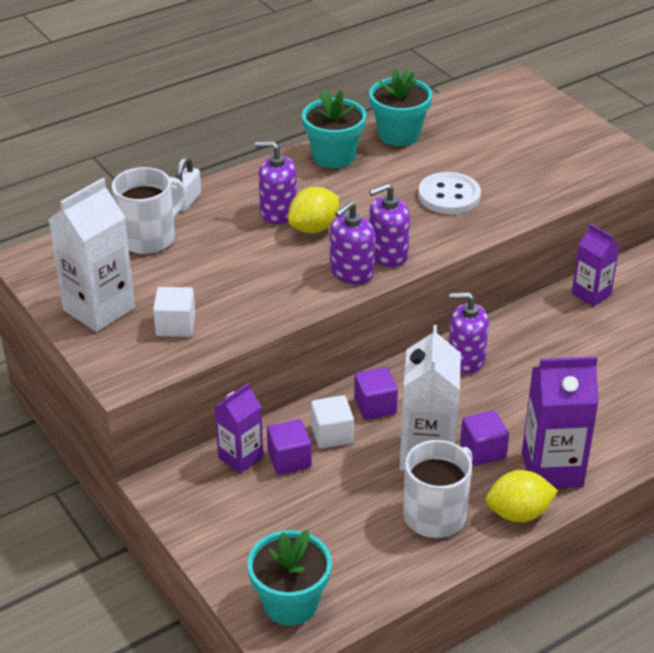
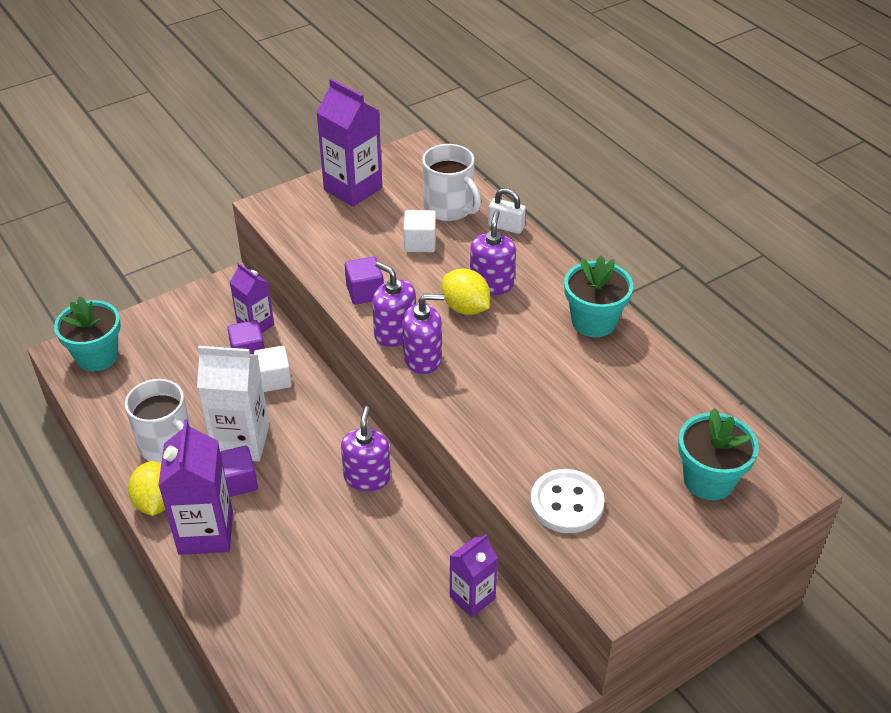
camera: 90 degrees right, 5 degrees up
(99, 309) = (353, 189): white carton -> purple carton
(175, 325) = (327, 229): white cube -> white cube (420, 243)
(375, 406) = (307, 408): purple cube -> purple cube (365, 292)
(387, 254) = (423, 358): purple soap dispenser -> purple soap dispenser turned 105 degrees clockwise
(399, 134) = (644, 373): turquoise flower pot -> turquoise flower pot (708, 480)
(449, 196) = (526, 409): white button -> white button (566, 503)

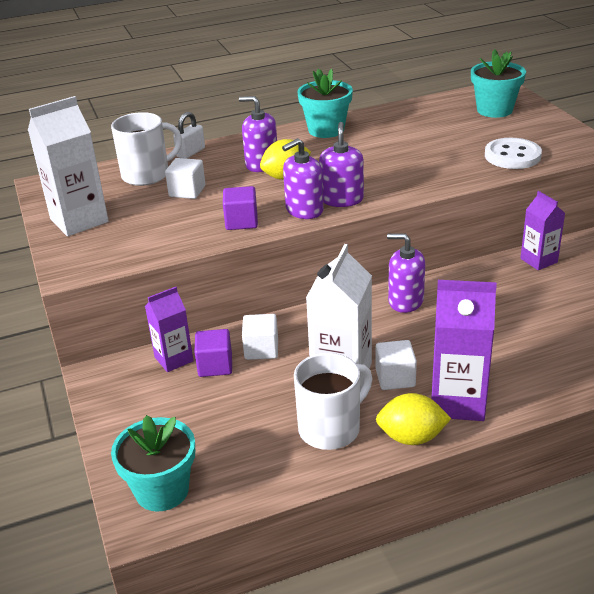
camera: 75 degrees left, 10 degrees down
(238, 482) = (395, 378): purple cube -> white cube
(353, 189) = (79, 220): purple carton -> white carton

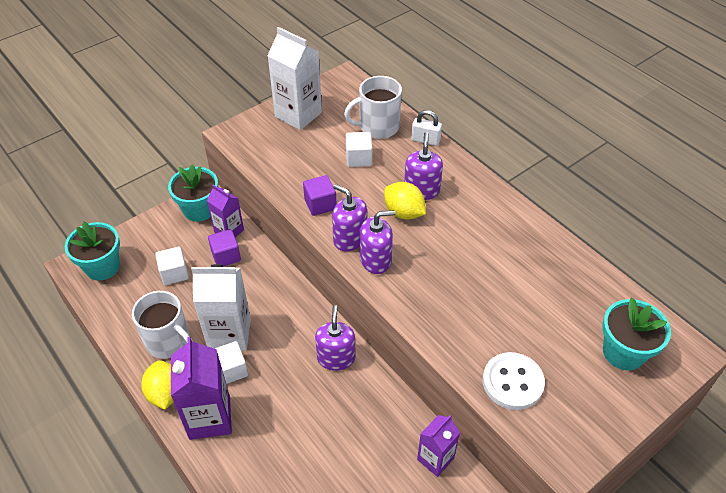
camera: 70 degrees right, 15 degrees up
(147, 175) = (378, 127): white mug -> white mug turned 120 degrees clockwise
(261, 349) = (250, 277): white cube -> white cube (174, 273)
(326, 130) = (508, 218): turquoise flower pot -> turquoise flower pot (199, 209)

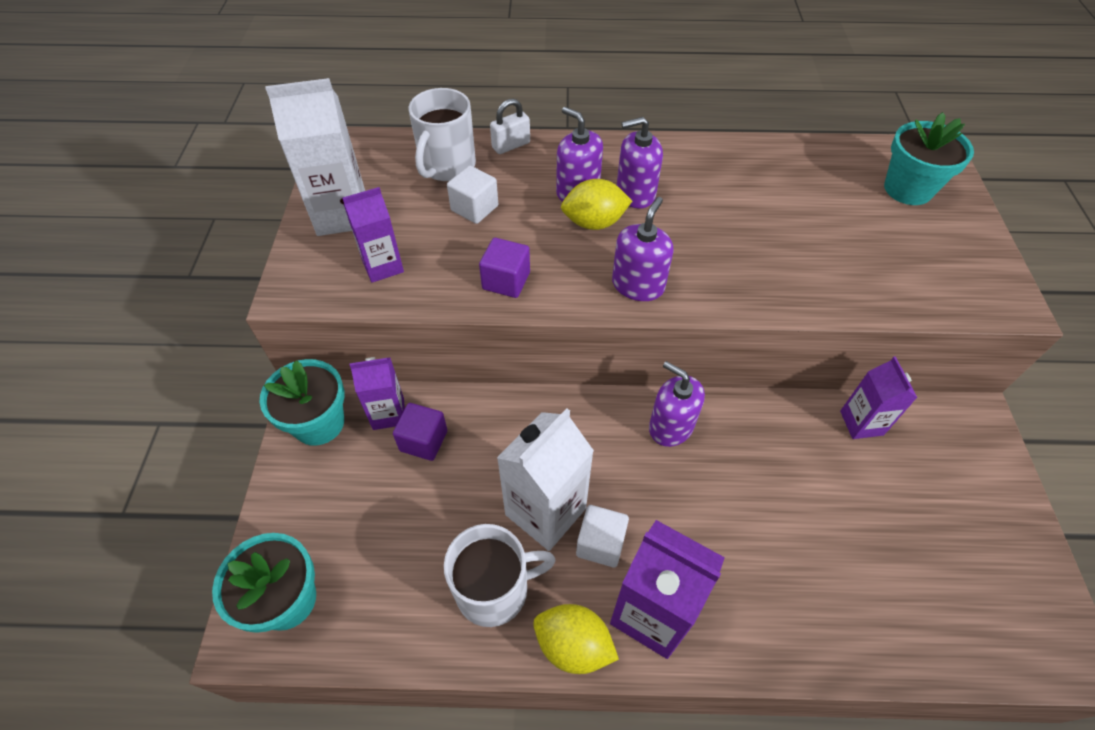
camera: 50 degrees left, 5 degrees up
(174, 273) = (391, 515): white cube -> none
(280, 153) = (383, 266): none -> purple carton
(350, 238) = (585, 287): purple soap dispenser -> purple soap dispenser (635, 193)
(512, 382) = (890, 282): white button -> none

